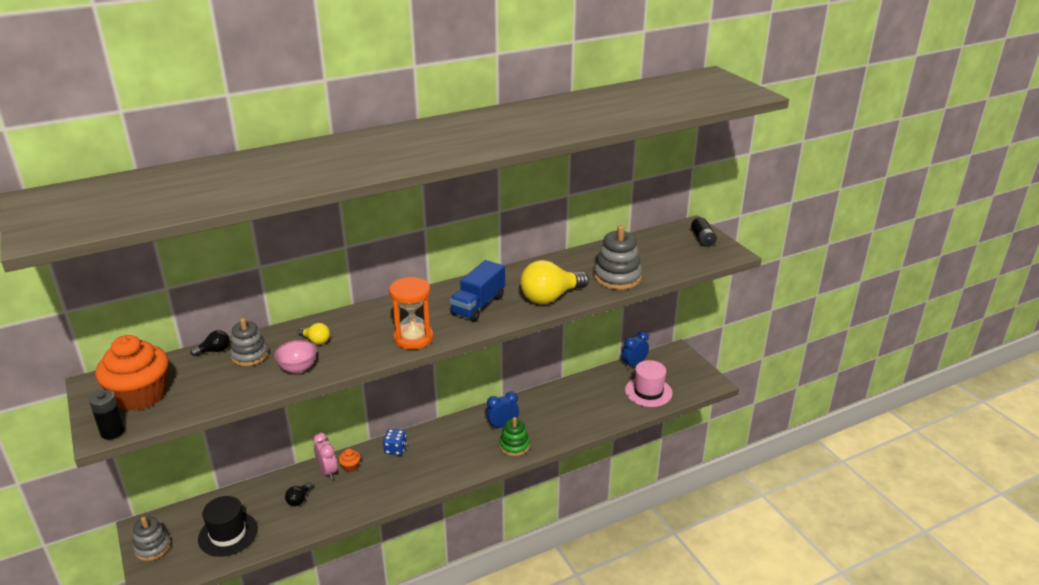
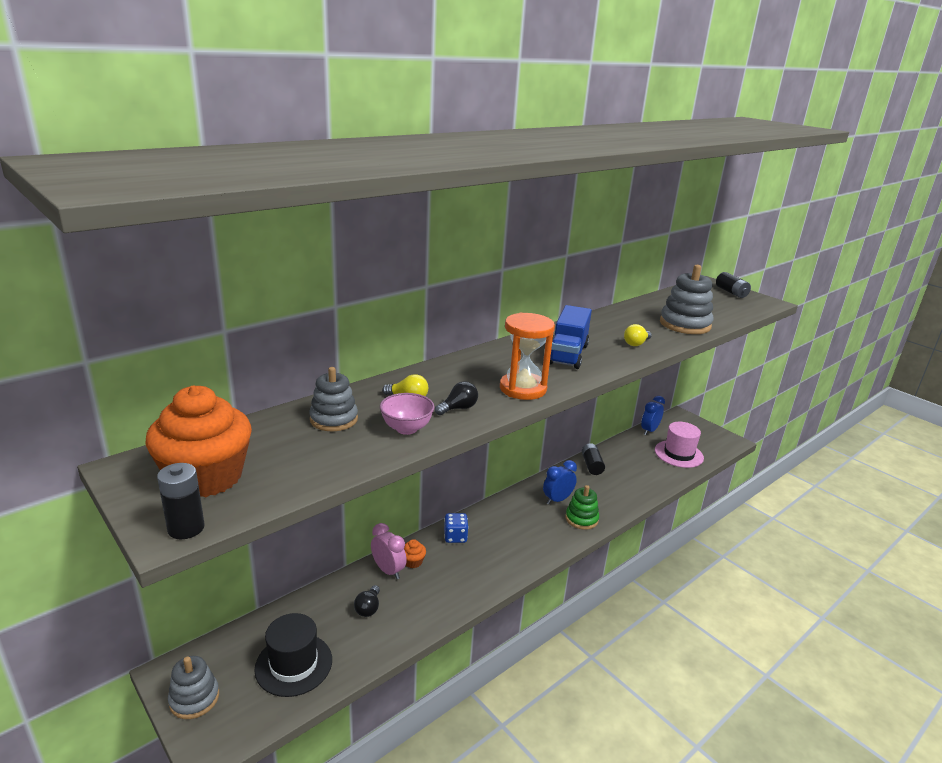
camera: 15 degrees left, 5 degrees down
(214, 351) = (283, 417): black light bulb -> black light bulb (458, 408)
(550, 297) = (636, 344): yellow light bulb -> yellow light bulb, size x0.46
(554, 395) = (591, 465): none -> black battery

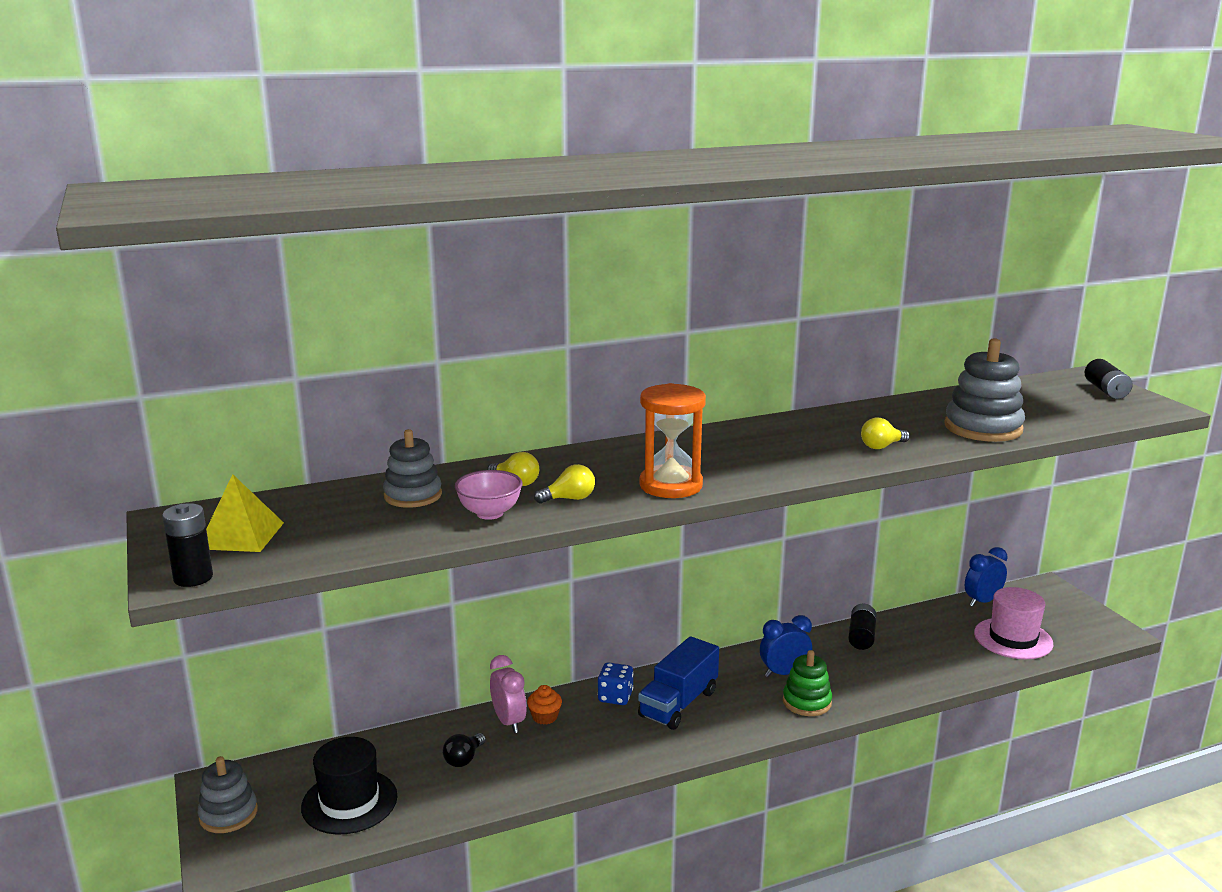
camera: 20 degrees right, 5 degrees down
(206, 477) = (241, 535): orange cupcake -> yellow pyramid
(458, 408) = (569, 499): black light bulb -> yellow light bulb
(568, 354) = (768, 451): blue truck -> blue truck (678, 704)

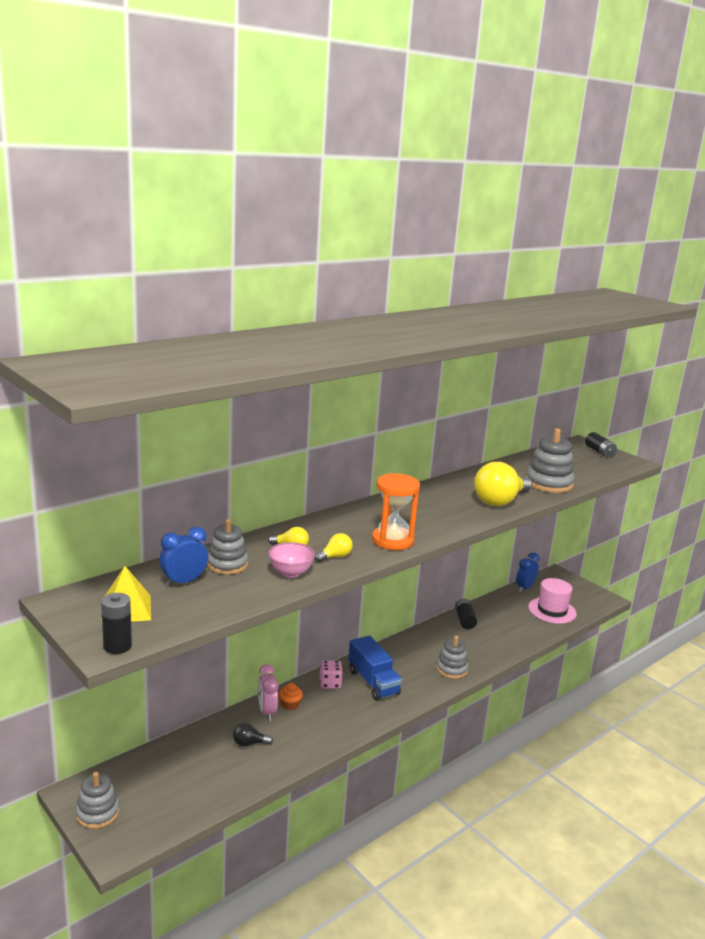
camera: 20 degrees left, 0 degrees up
(349, 802) = (184, 788): black hat -> none
(464, 759) = (249, 743): black light bulb -> black light bulb turned 75 degrees clockwise
(509, 722) = (267, 712): pink clock -> pink clock turned 150 degrees counterclockwise
(615, 697) = (330, 683): blue dice -> pink dice
(678, 704) = (373, 682): blue truck -> blue truck turned 45 degrees counterclockwise
(784, 673) = (429, 651): blue clock -> blue clock (184, 582)
(807, 702) = (451, 669): green stacking toy -> grey stacking toy
(881, 446) = (500, 501): yellow light bulb -> yellow light bulb, size x2.17

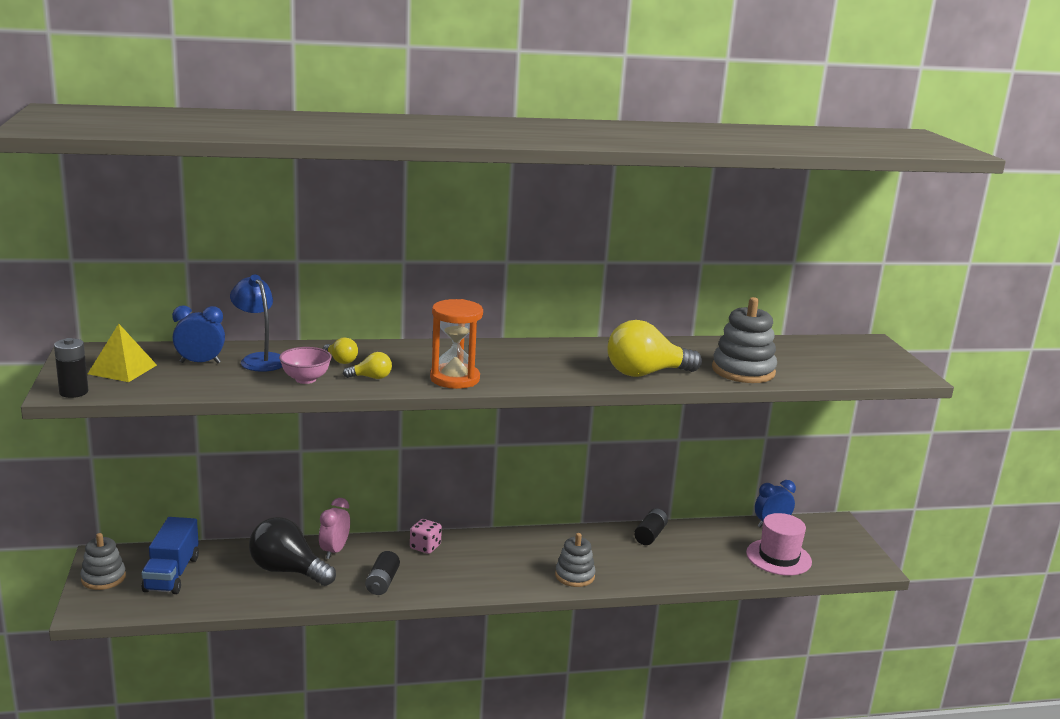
camera: 30 degrees right, 0 degrees up
(227, 564) = (259, 359): grey stacking toy -> blue lamp
(249, 743) = (288, 571): black light bulb -> black light bulb, size x2.17
(290, 704) = (363, 552): orange cupcake -> none
(373, 682) = (471, 560): blue truck -> blue truck (172, 574)
(599, 452) = (880, 356): black battery -> black battery (382, 582)

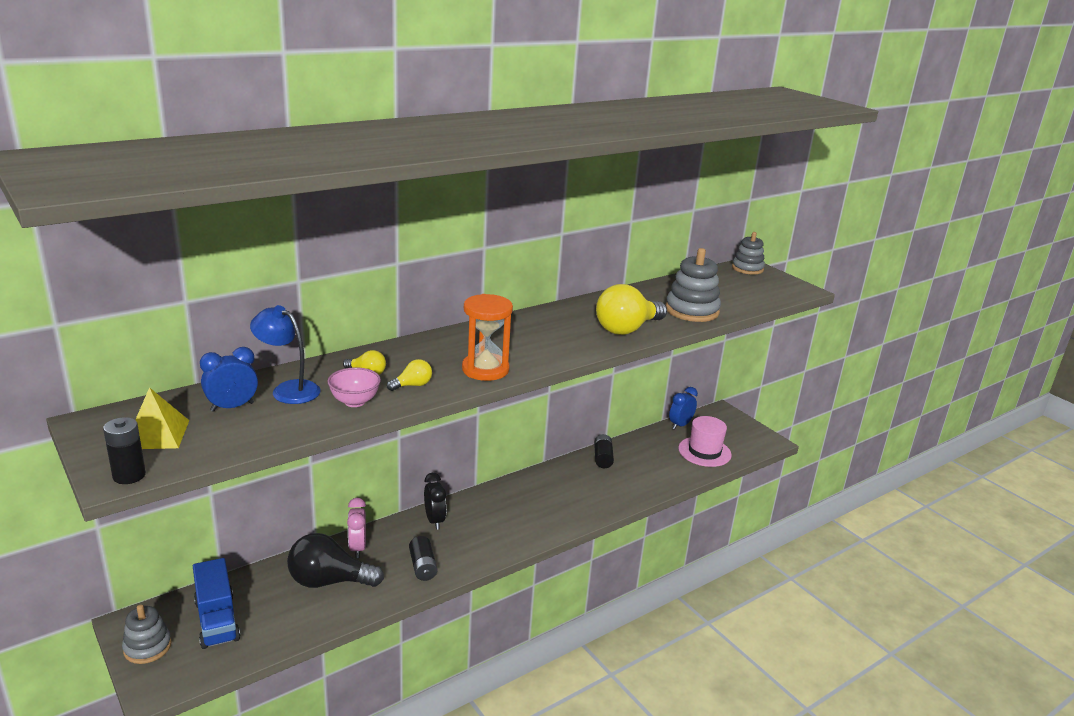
camera: 25 degrees left, 5 degrees up
(425, 547) = (434, 520): pink dice -> black clock
(574, 576) = (573, 512): grey stacking toy -> grey stacking toy (747, 268)

